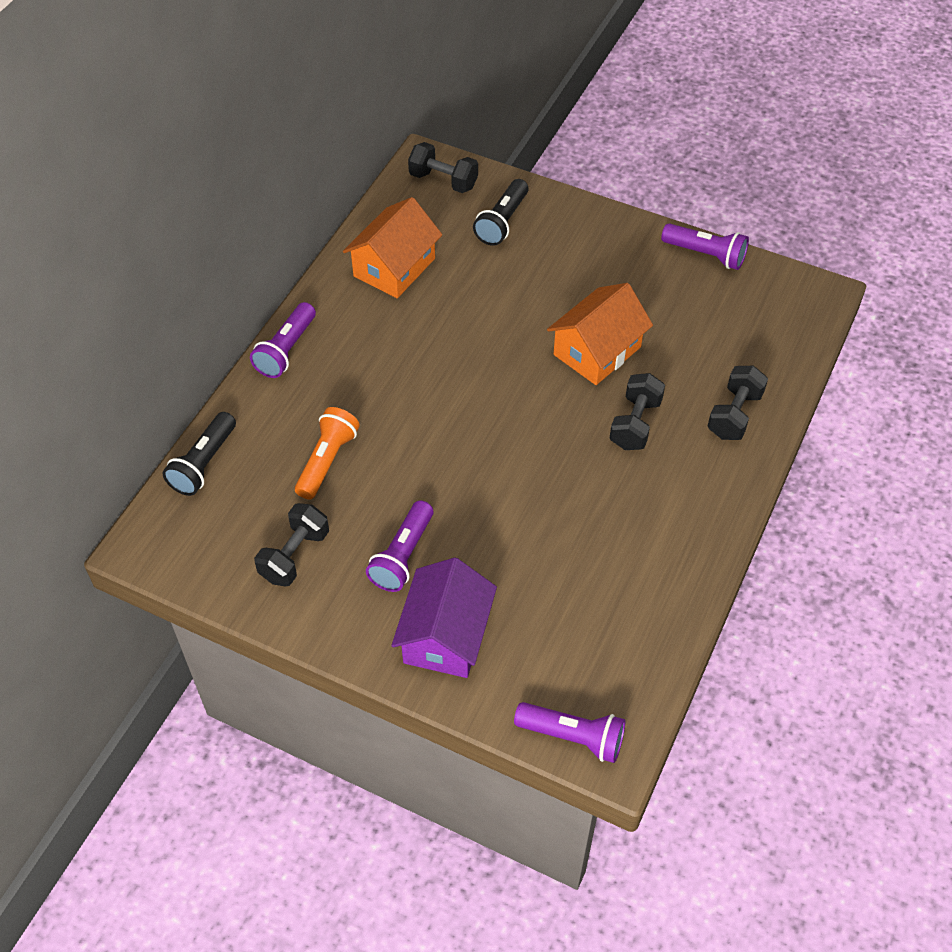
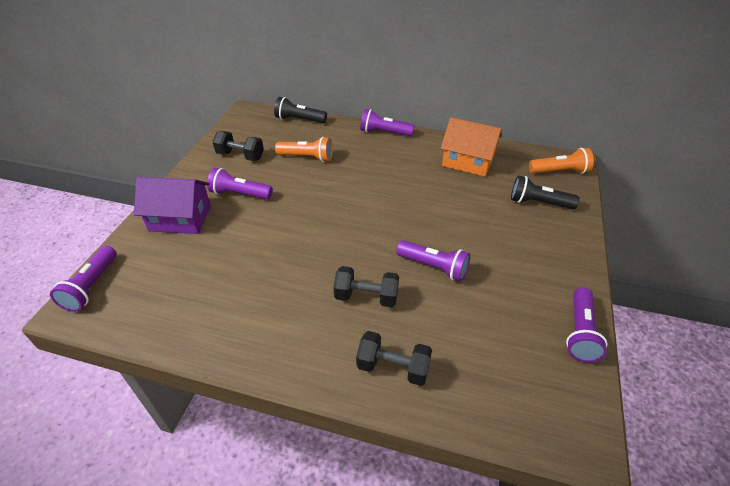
camera: 80 degrees right, 10 degrees down
(443, 181) = (559, 171): black dumbbell -> orange flashlight
(597, 351) = (434, 267): orange house -> purple flashlight

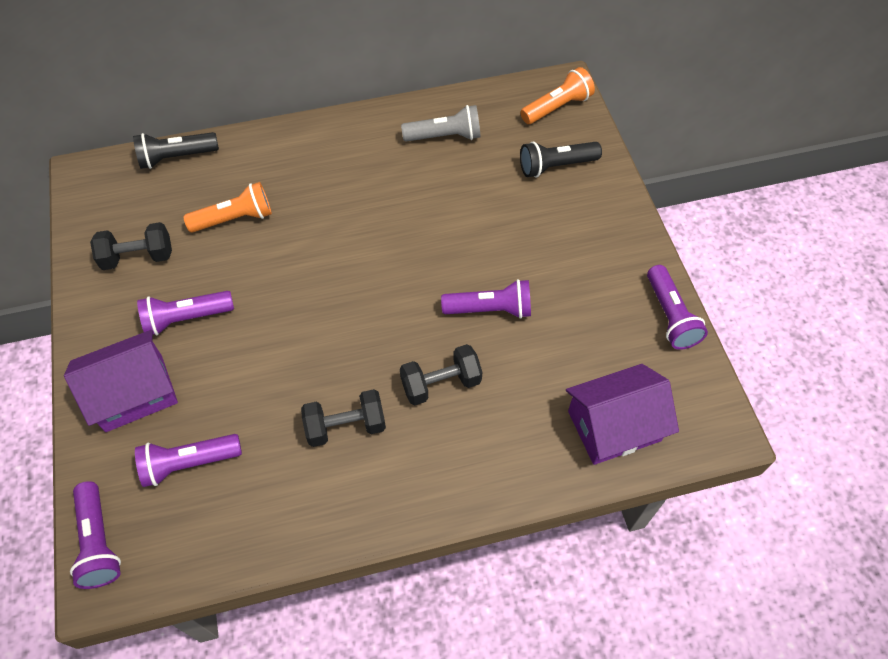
camera: 30 degrees left, 15 degrees up
(384, 132) = (311, 132): purple flashlight -> purple flashlight (189, 463)
(393, 367) = (518, 450): black dumbbell -> black dumbbell (346, 426)
(468, 161) = (445, 136): orange house -> grey flashlight
(483, 389) = (614, 426): none -> purple house

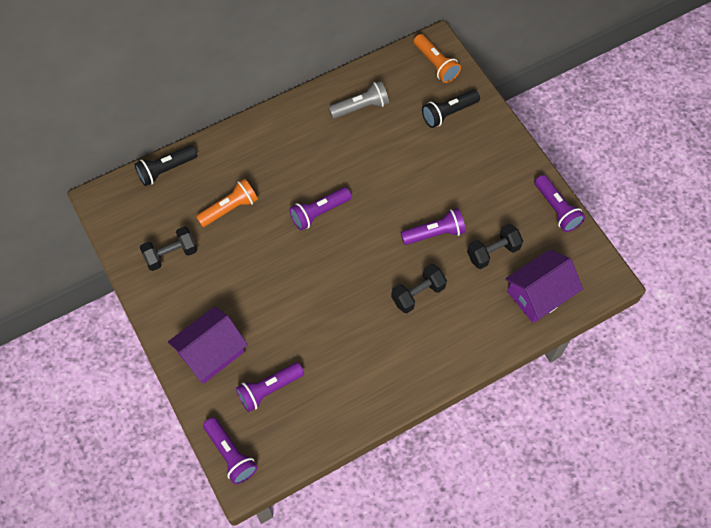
camera: 15 degrees left, 5 degrees up
(186, 318) = (225, 291): purple flashlight -> purple flashlight (319, 213)
(346, 426) = (364, 338): black dumbbell -> black dumbbell (493, 252)
(557, 107) = (435, 64): orange flashlight -> orange flashlight turned 105 degrees clockwise

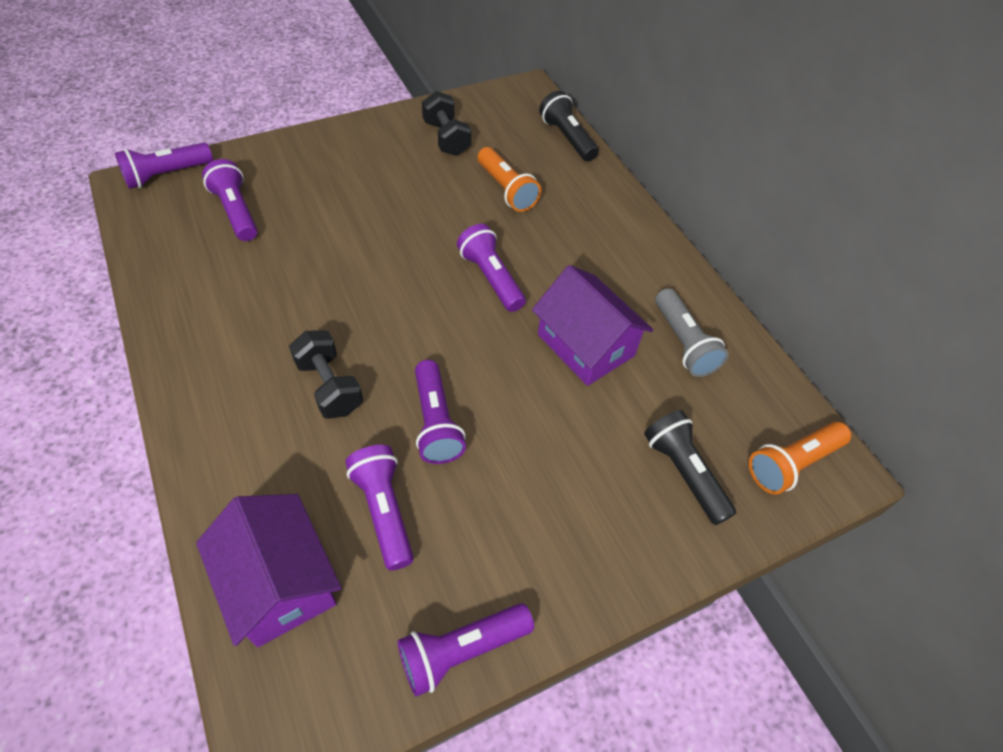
camera: 90 degrees right, 10 degrees down
(211, 352) = (305, 165): purple house -> purple house (586, 345)
(493, 252) = (384, 511): black dumbbell -> purple flashlight

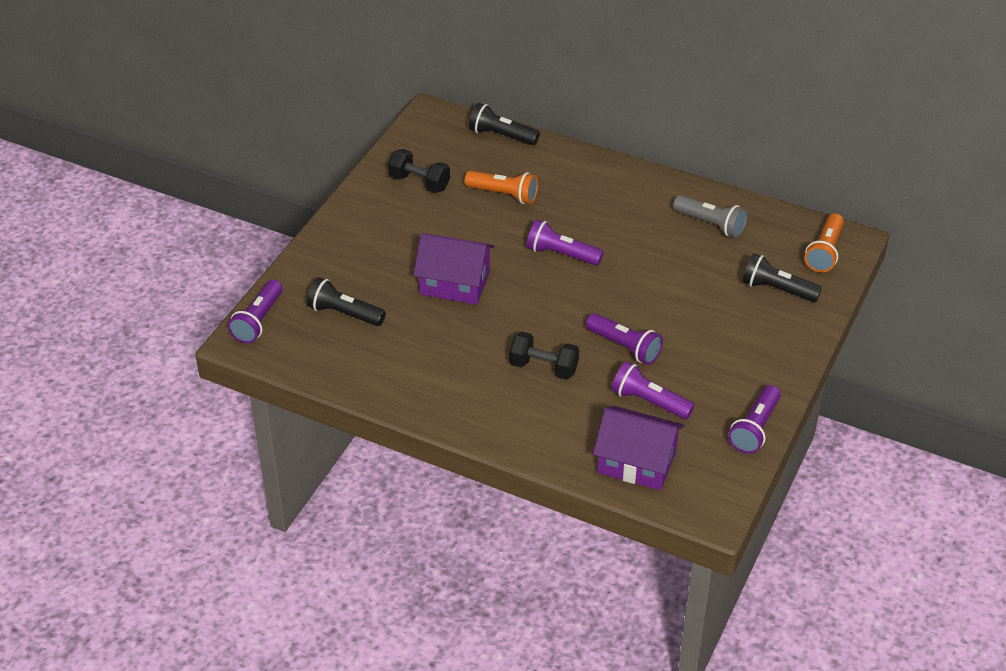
camera: 35 degrees left, 10 degrees down
(236, 212) = (344, 313): purple flashlight -> black flashlight
(586, 345) = (659, 258): purple house -> purple house (455, 283)

